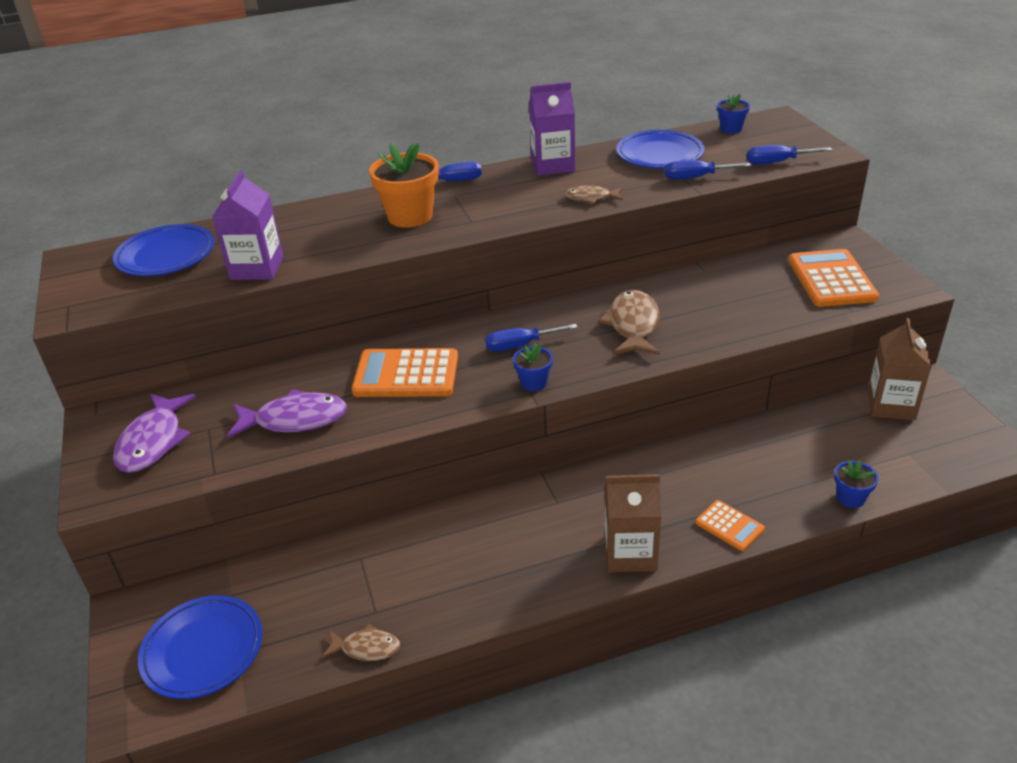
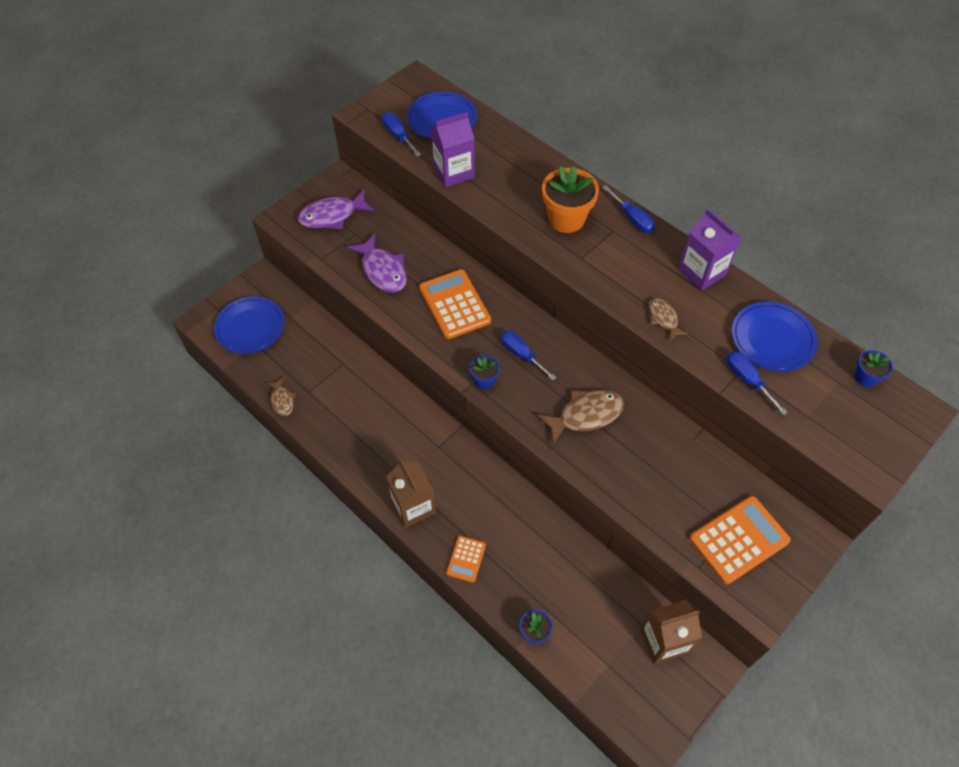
camera: 60 degrees right, 20 degrees up
(777, 162) = (819, 434): blue screwdriver -> blue screwdriver (398, 136)

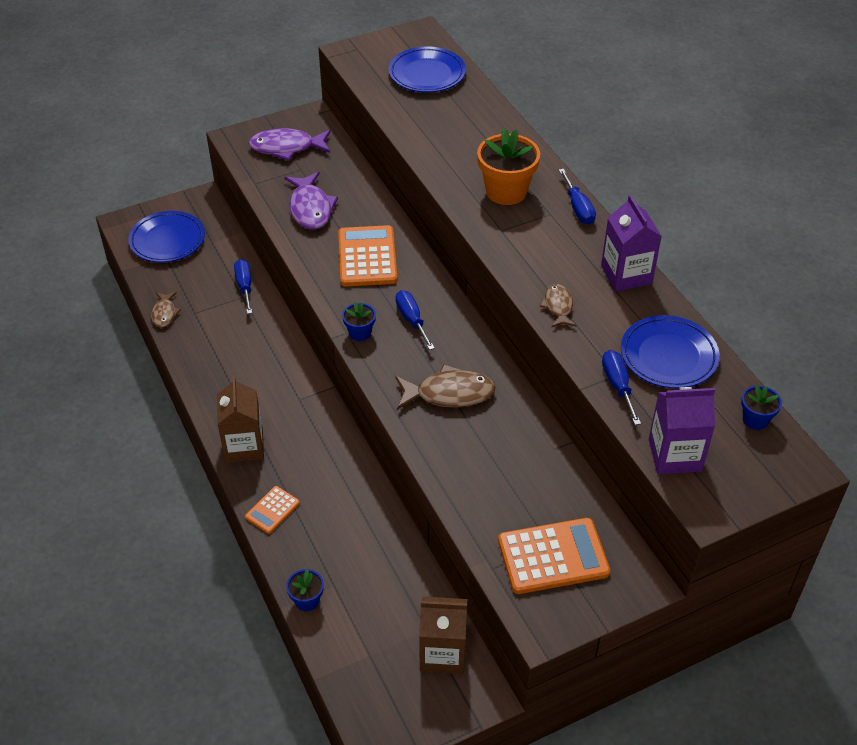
camera: 20 degrees right, 10 degrees down
(398, 136) = (374, 78): blue screwdriver -> blue screwdriver (244, 286)
(453, 172) = (412, 123): purple carton -> purple carton (674, 455)

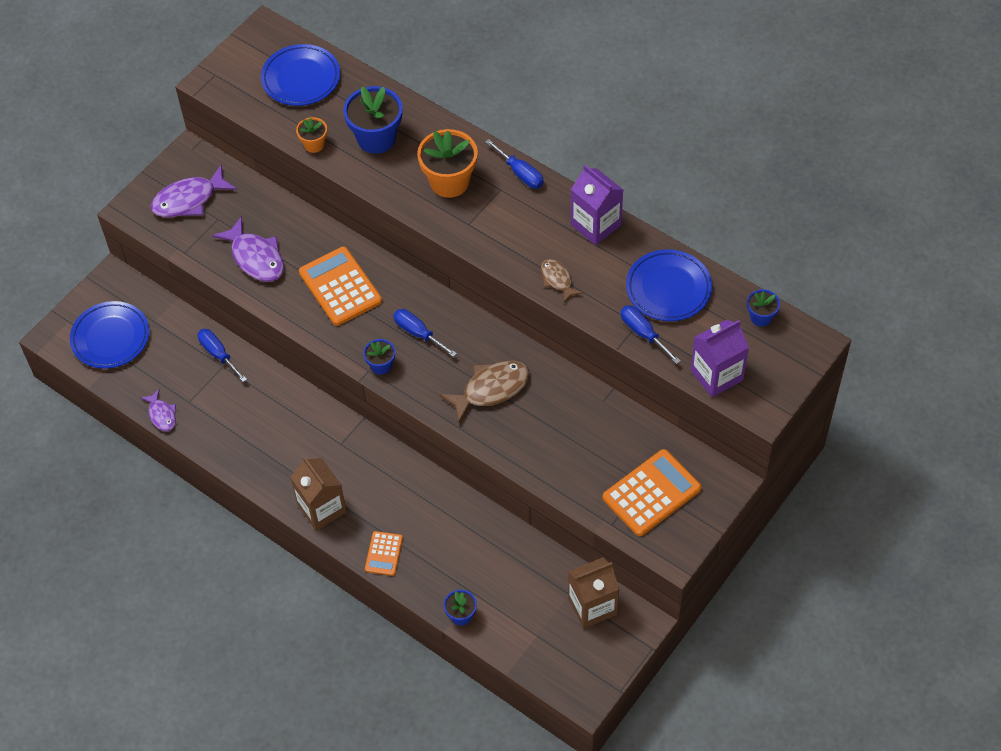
camera: 25 degrees left, 10 degrees up
(164, 313) = (162, 414): brown fish -> purple fish
(403, 123) = (314, 144): none -> orange flower pot
(462, 137) = (376, 138): none -> blue flower pot

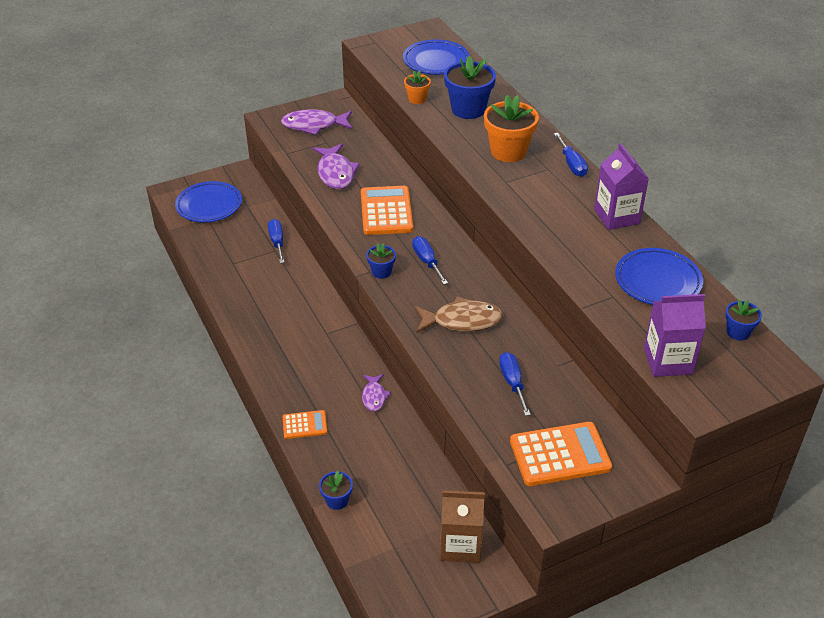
camera: 25 degrees right, 15 degrees down
(162, 414) = (207, 264): purple fish -> purple fish (374, 396)
(322, 508) = (278, 372): brown carton -> none
(384, 553) = (304, 425): orange calculator -> orange calculator turned 135 degrees counterclockwise
(557, 280) = (558, 242): brown fish -> none
(643, 333) = (614, 305): blue screwdriver -> blue screwdriver (512, 383)

